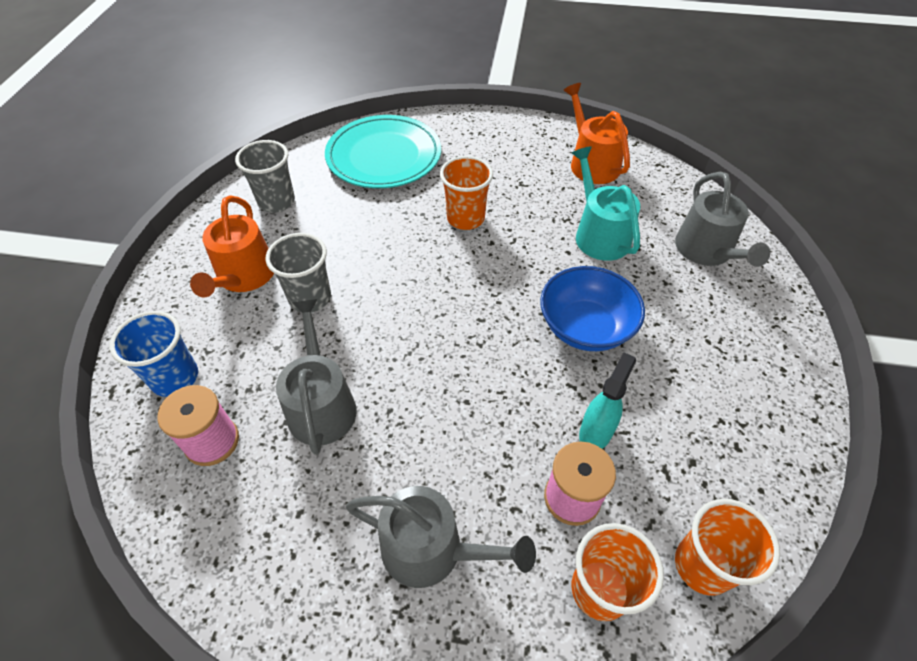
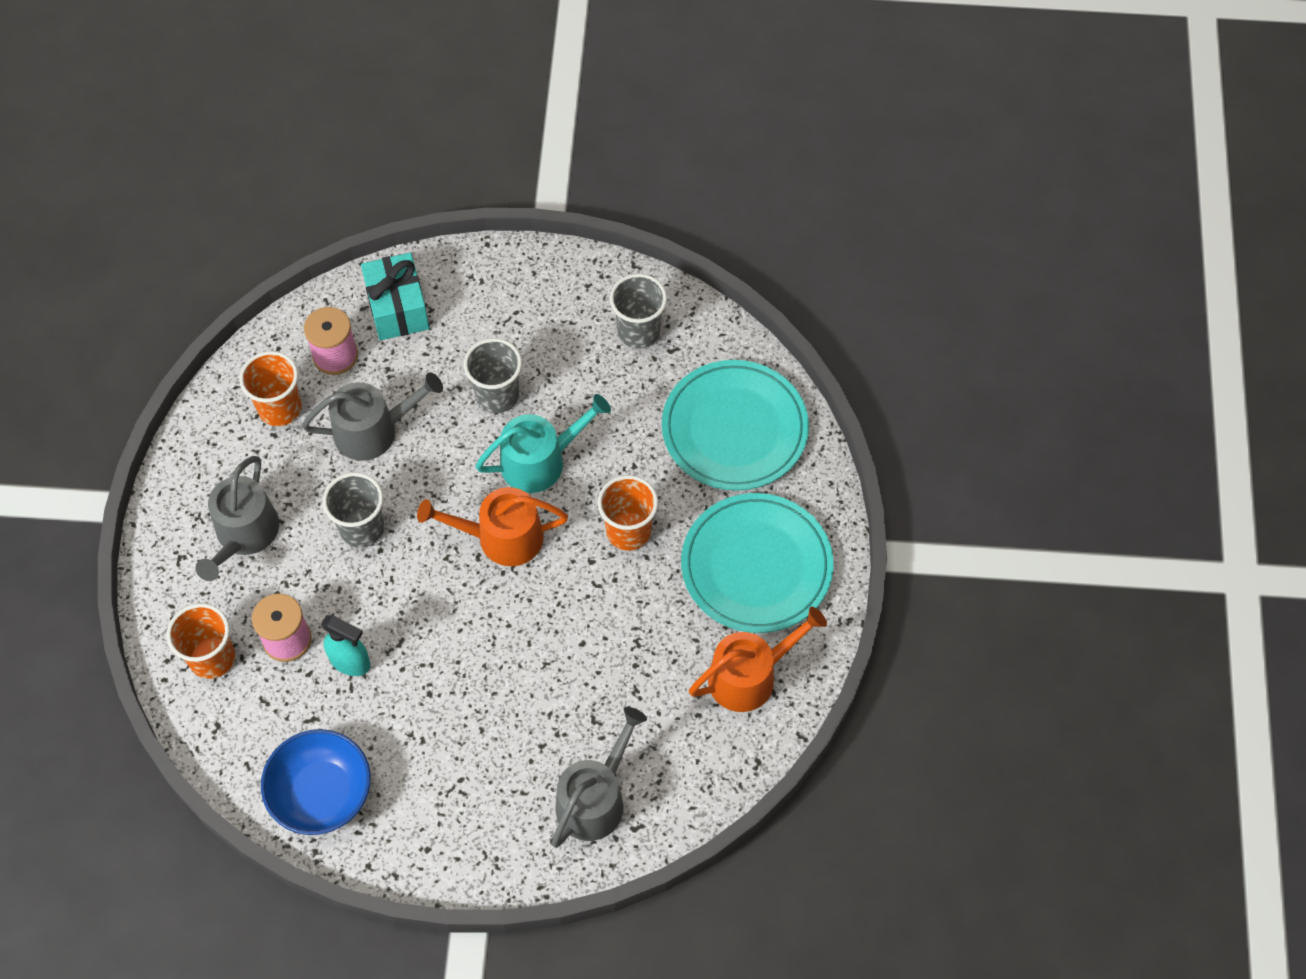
camera: 85 degrees right, 10 degrees up
(175, 378) = (397, 308): blue cup -> turquoise gift
(244, 276) = (522, 329): orange watering can -> orange watering can (501, 537)
(439, 418) = (362, 528): none -> grey cup
(502, 154) = (756, 566): none -> turquoise plate
(585, 327) = (473, 657): blue bowl -> blue bowl (321, 793)
(599, 234) = (614, 678): turquoise watering can -> turquoise watering can (540, 461)
(702, 565) = (230, 738): orange cup -> orange cup (280, 408)
(706, 251) = (595, 799): grey watering can -> grey watering can turned 135 degrees clockwise

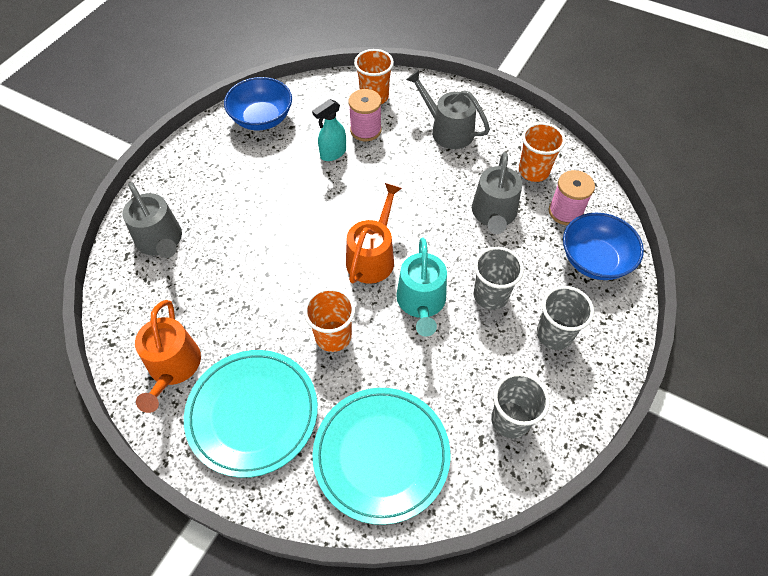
camera: 115 degrees right, 5 degrees down
(362, 528) = (421, 185): grey cup -> grey cup (554, 334)
(397, 308) = (594, 260): turquoise gift -> blue bowl

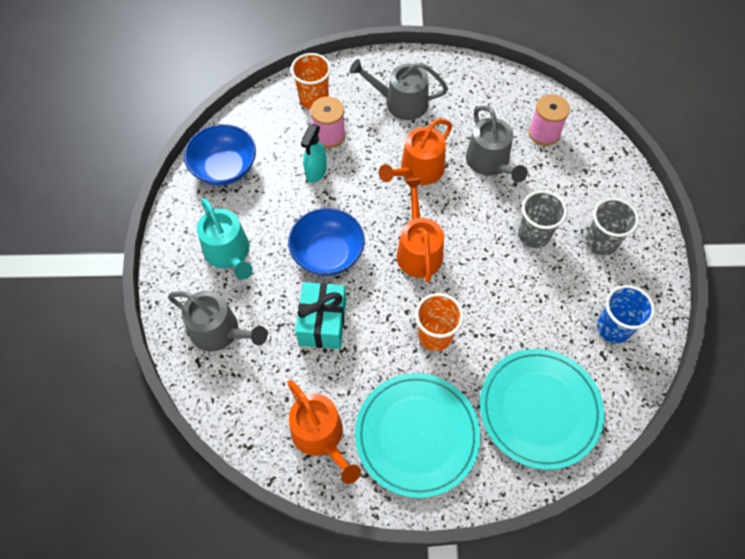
camera: 30 degrees left, 5 degrees up
(246, 275) = (322, 322): none -> turquoise gift
(421, 302) = (484, 269): turquoise watering can -> turquoise watering can (229, 253)
(422, 191) = (418, 170): none -> orange watering can
(510, 420) = (613, 327): grey cup -> blue cup
(533, 171) = (496, 108): orange cup -> none
(594, 260) = (591, 164): blue bowl -> blue bowl (327, 254)

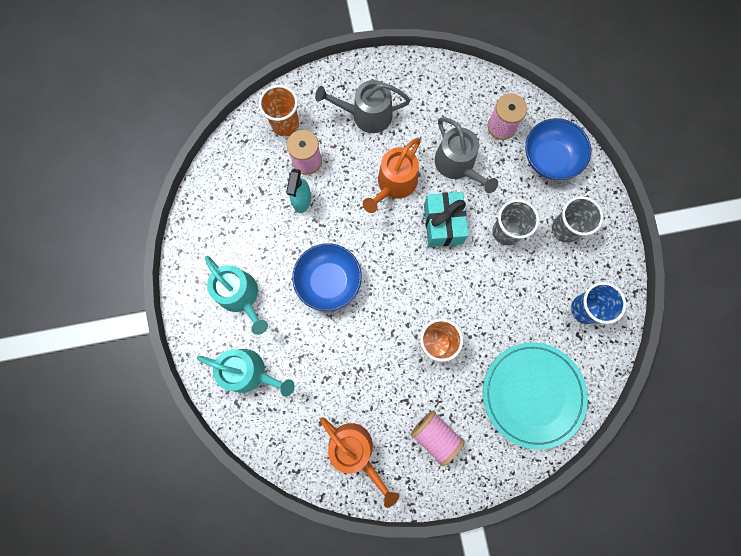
camera: 10 degrees left, 15 degrees up
(219, 331) = (249, 372): grey watering can -> turquoise watering can
(224, 168) = (217, 211): blue bowl -> blue bowl (550, 158)
(322, 322) = (337, 348): turquoise gift -> turquoise gift (443, 224)
(417, 435) = (435, 436): turquoise plate -> pink spool
(418, 250) = (408, 264): orange watering can -> none

